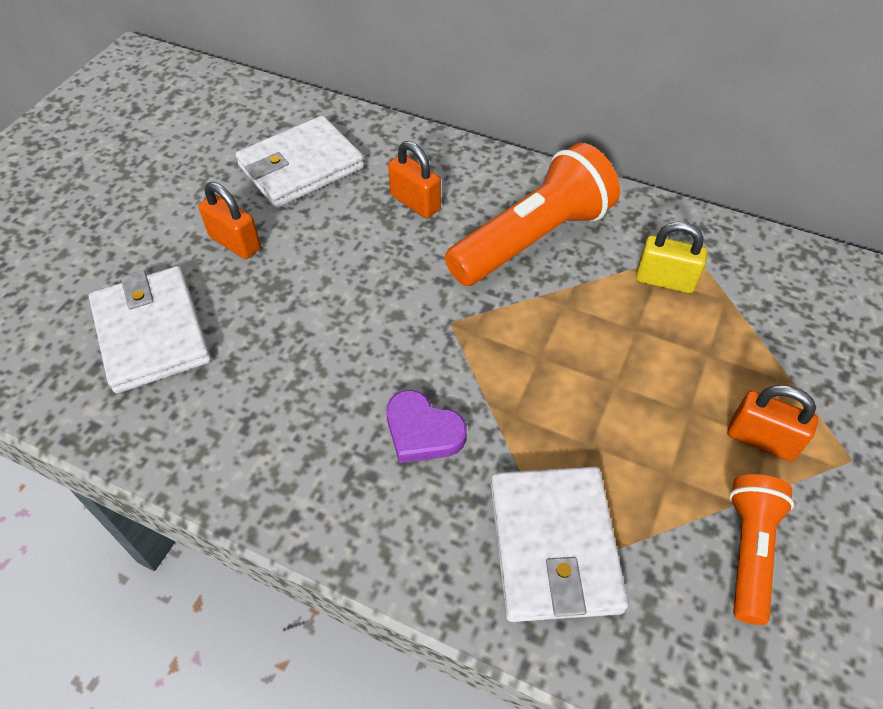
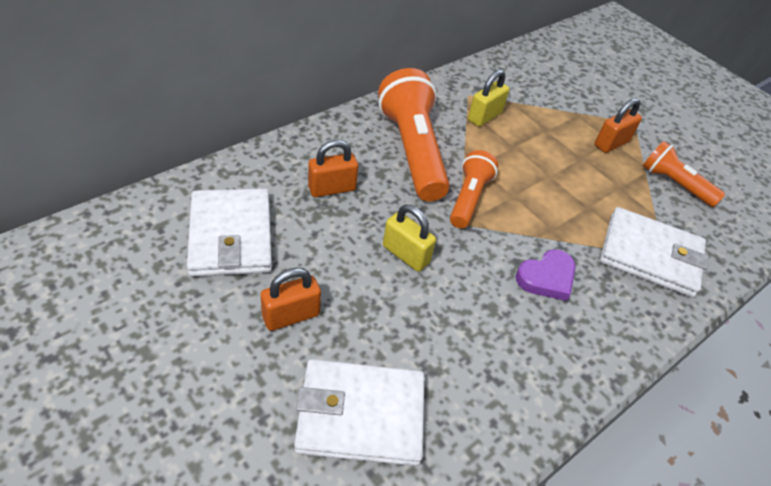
camera: 70 degrees left, 5 degrees down
(366, 292) = (405, 254): none -> yellow padlock
(496, 315) = (468, 198): none -> orange flashlight

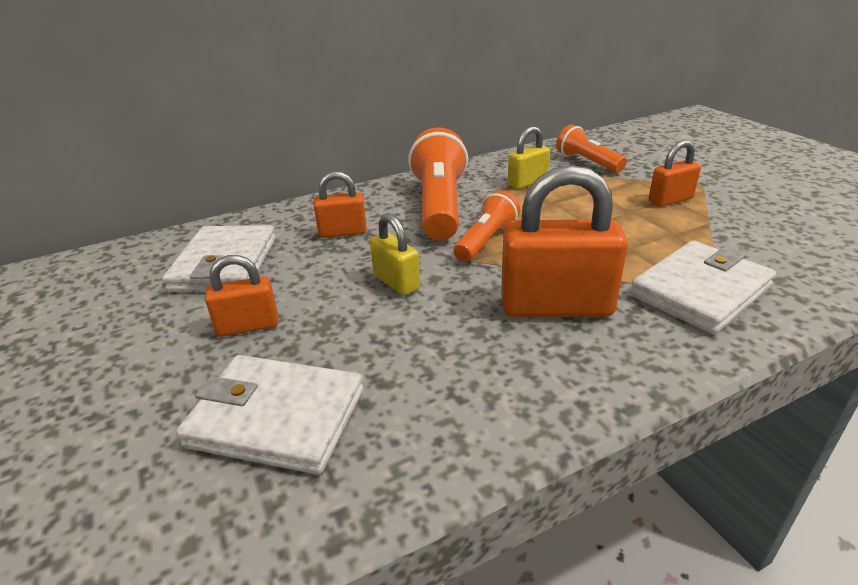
camera: 20 degrees right, 15 degrees down
(546, 278) = (556, 306): purple heart -> orange padlock
(650, 255) = (700, 291): white wallet -> white wallet turned 75 degrees counterclockwise
(674, 184) = (746, 231): orange flashlight -> orange flashlight (587, 162)

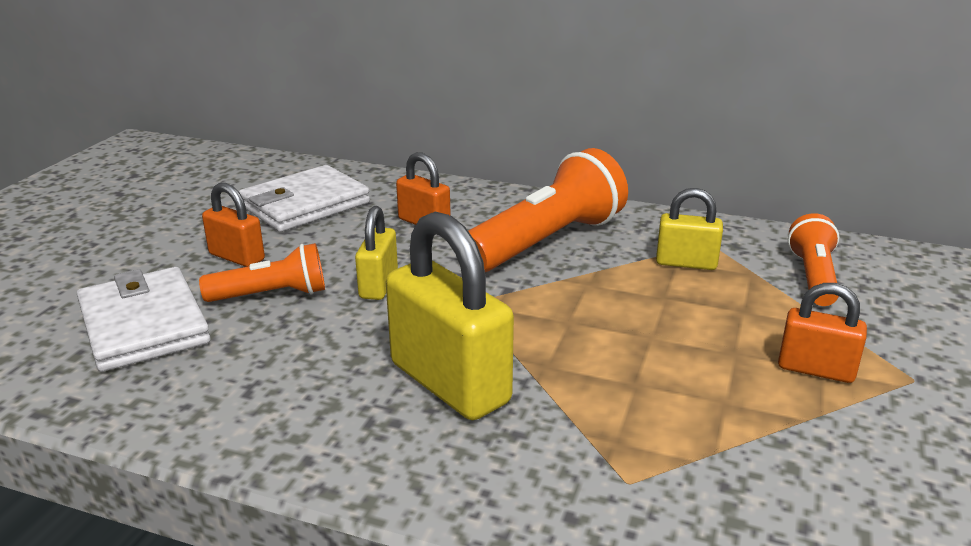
camera: 45 degrees right, 5 degrees down
(486, 240) = (518, 294): orange flashlight -> orange flashlight (272, 295)
(556, 306) = (449, 383): orange padlock -> yellow padlock
(700, 291) = (610, 465): white wallet -> none

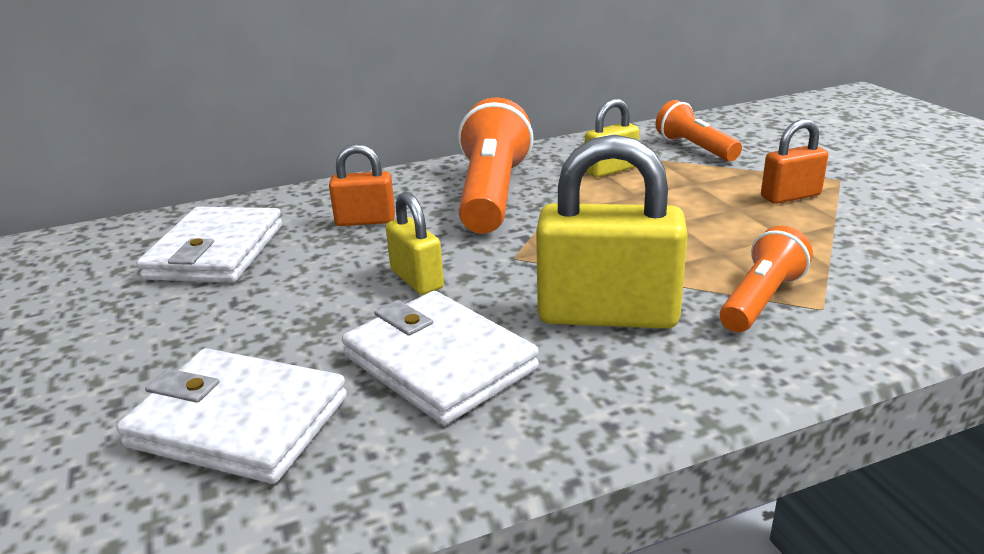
camera: 40 degrees left, 0 degrees up
(237, 257) = (228, 321): orange padlock -> none
(272, 295) = (330, 332): orange flashlight -> orange flashlight (760, 300)
(290, 352) = (439, 363): none -> white wallet

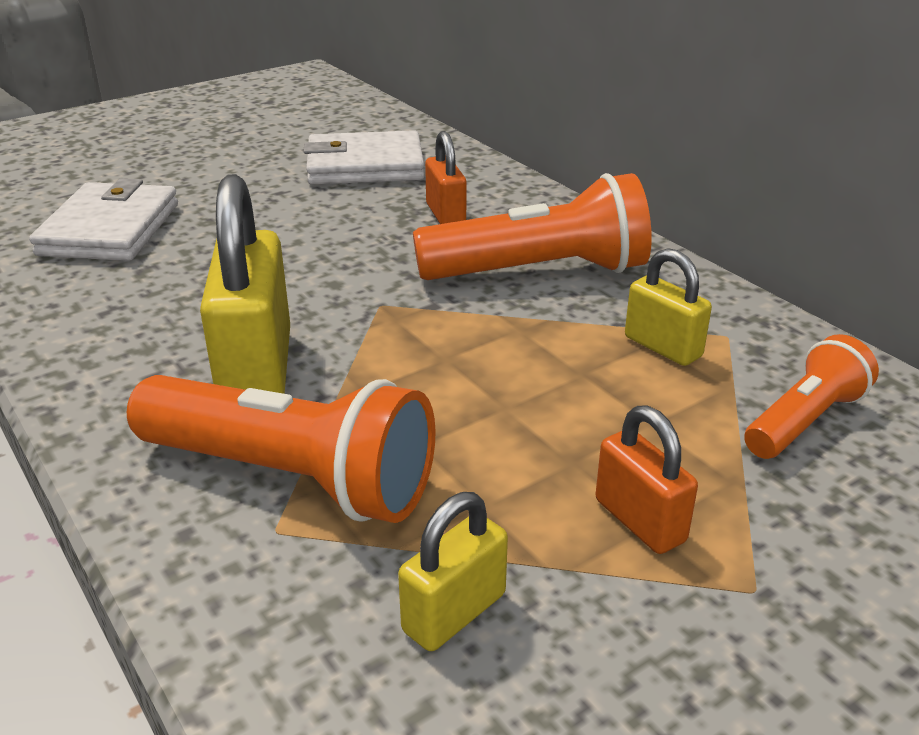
camera: 75 degrees right, 5 degrees up
(416, 279) = (323, 259): yellow padlock -> yellow padlock (454, 612)
(439, 363) = (176, 291): white wallet -> none
(760, 300) = (292, 477): orange flashlight -> orange flashlight, size x1.73

